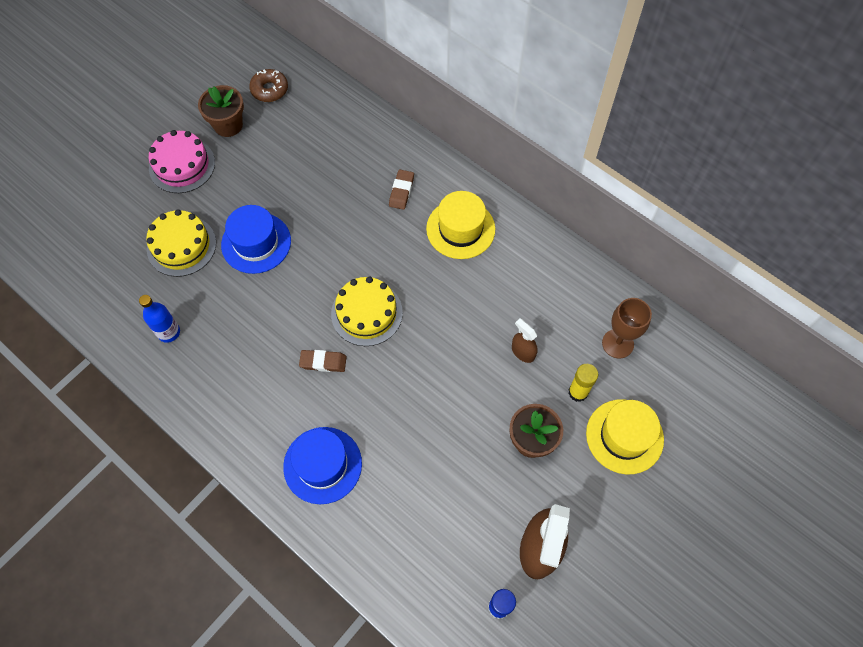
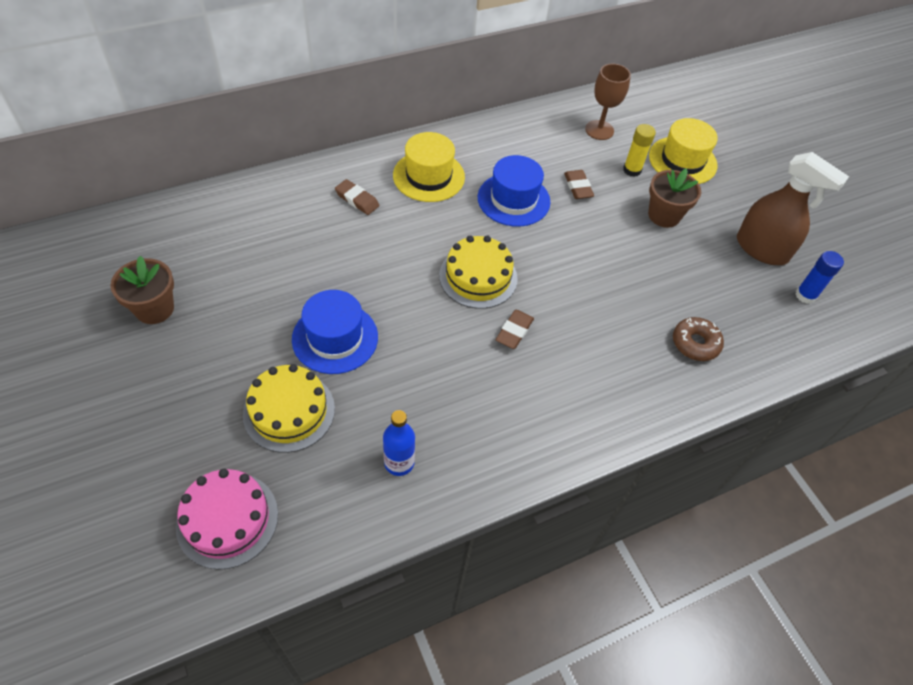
camera: 70 degrees left, 10 degrees down
(182, 165) = (174, 373): pink cake -> pink cake (227, 519)
(269, 90) = (139, 254): brown donut -> brown donut (695, 343)
(322, 465) = (627, 373): blue hat -> blue hat (513, 199)
(523, 352) = (578, 187): brown spray bottle -> brown eraser

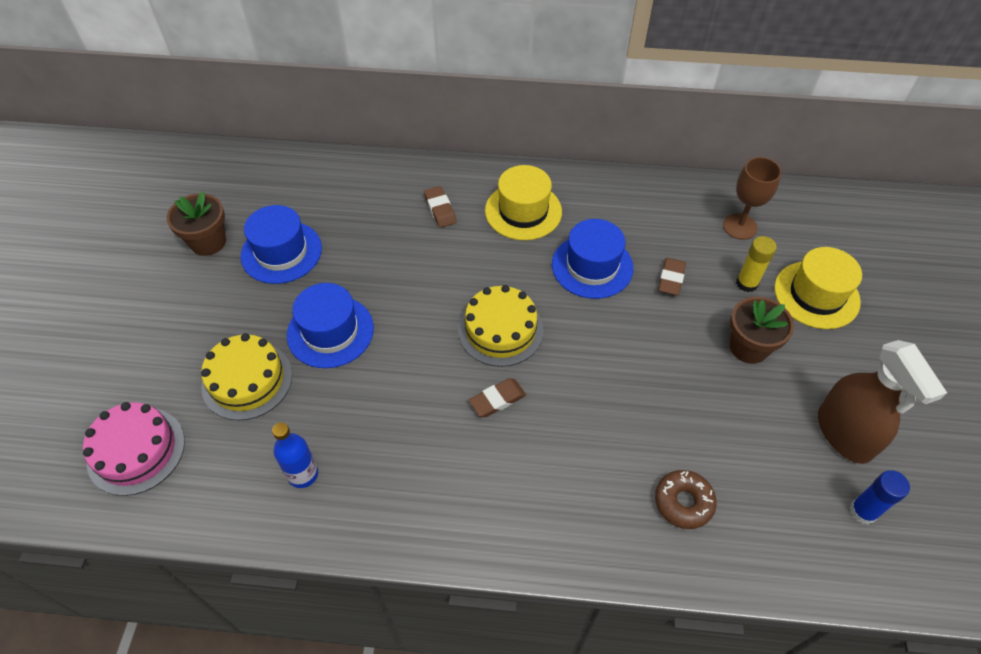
camera: 35 degrees right, 0 degrees up
(237, 289) = (281, 252): none -> blue hat

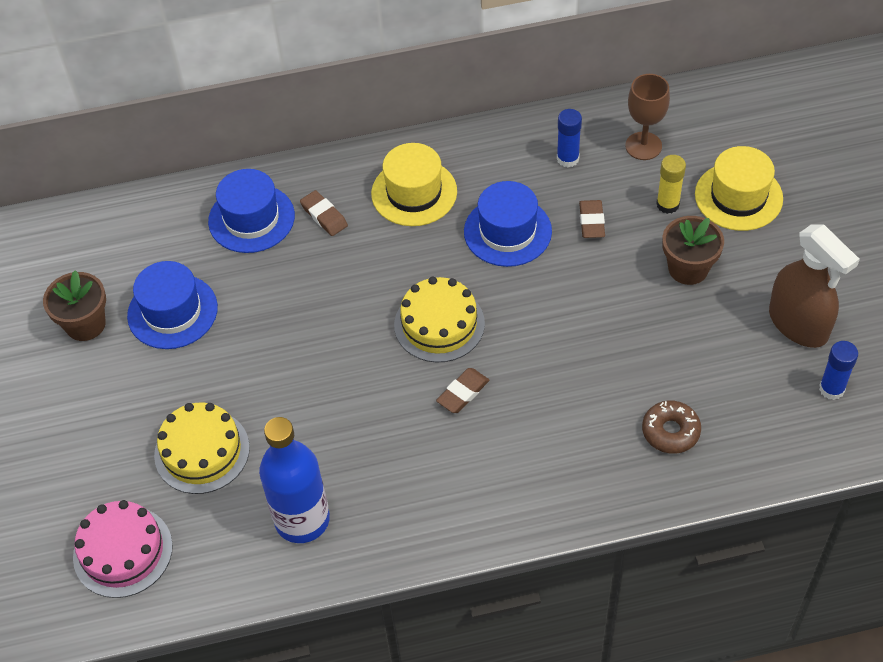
camera: 15 degrees left, 0 degrees up
(303, 474) = (302, 520): blue bottle -> blue bottle, size x1.76
(330, 331) = (265, 378): blue hat -> blue hat (251, 218)
(667, 219) = (567, 158): none -> blue glue stick

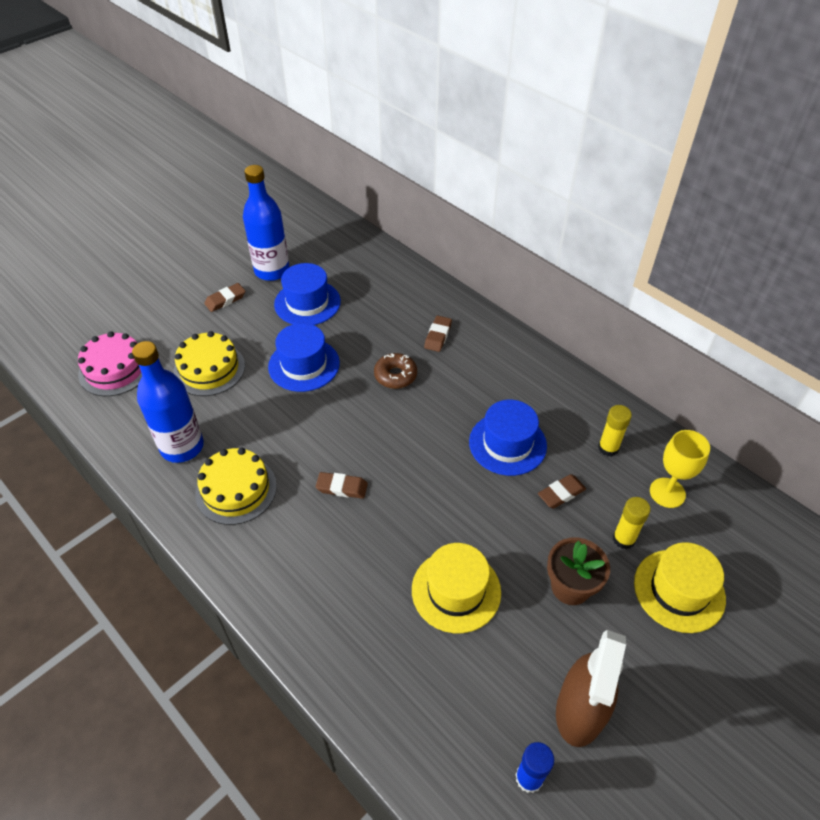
camera: 55 degrees right, 5 degrees down
(85, 324) = (272, 271): brown flower pot -> blue bottle
(96, 392) = (225, 300): none -> brown eraser
(251, 218) = (407, 302): blue hat -> blue hat (304, 365)
(414, 192) = (497, 373): yellow hat -> yellow hat (456, 590)
(439, 324) = (393, 443): yellow cake -> yellow cake (236, 489)
(567, 158) = (608, 448): blue glue stick -> yellow glue stick
(643, 146) = (667, 493): brown goblet -> yellow goblet
(670, 431) = (394, 653): brown donut -> brown donut (395, 375)

